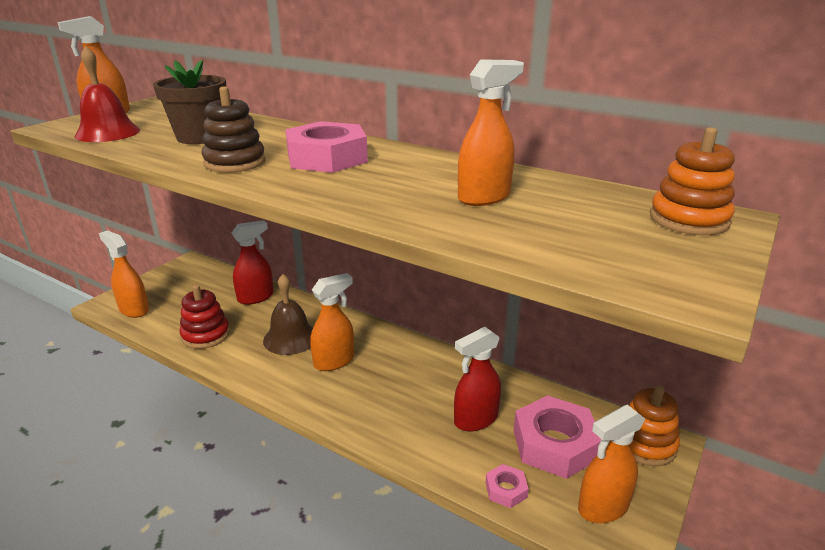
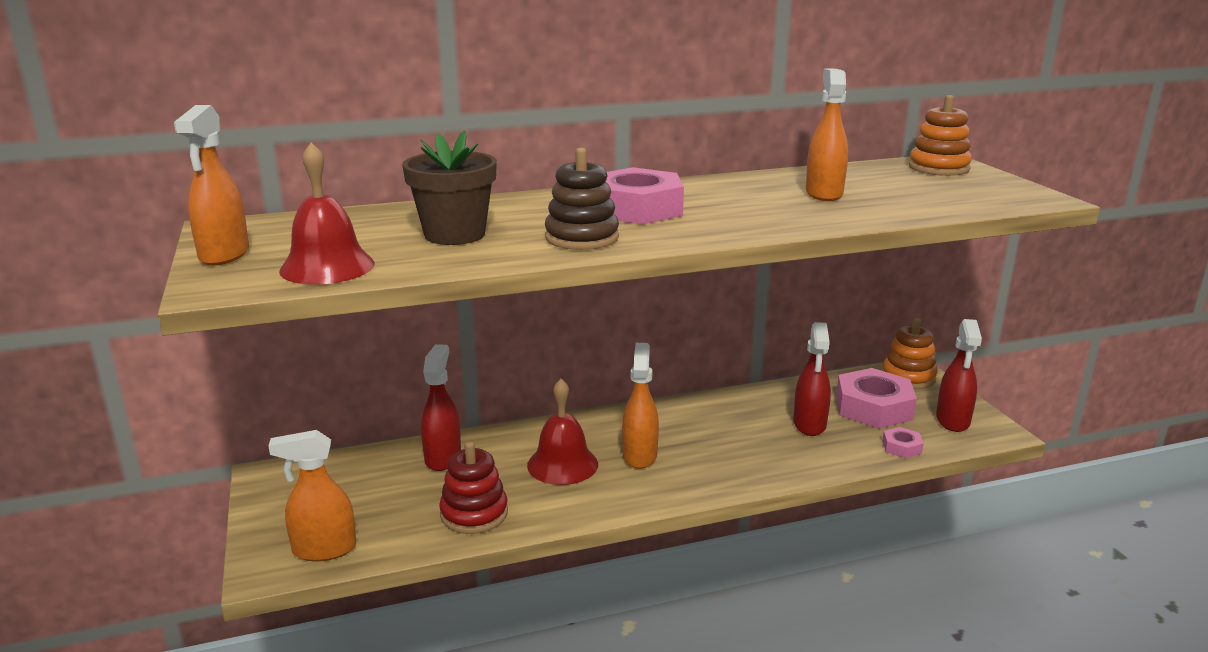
camera: 50 degrees left, 5 degrees down
(290, 338) = (562, 464): brown bell -> red bell
(602, 507) = (952, 421): orange spray bottle -> red spray bottle

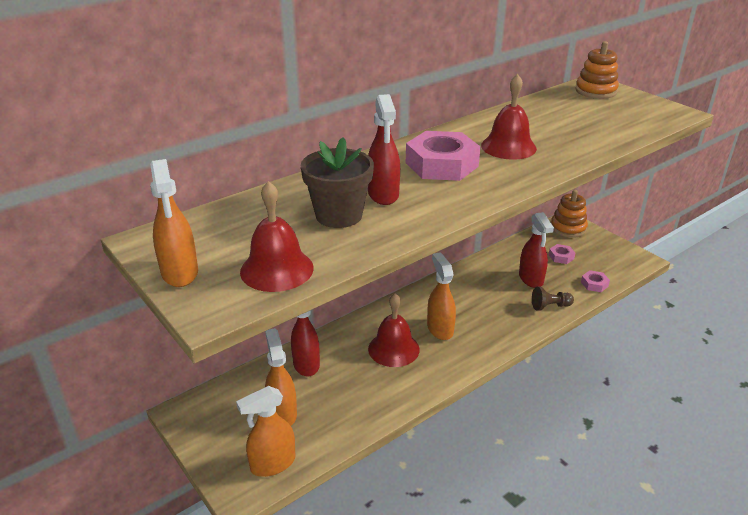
camera: 20 degrees left, 10 degrees up
(474, 514) = (359, 405): red stacking toy -> none
(582, 238) = (432, 202): brown stacking toy -> none
(746, 203) = (508, 147): none -> red bell
(815, 460) = (550, 306): none -> brown pawn
(824, 193) = (548, 128): orange spray bottle -> orange spray bottle (282, 413)
(873, 407) = (561, 257): pink nut -> pink nut, size x0.46
(952, 421) = (612, 257): red spray bottle -> red spray bottle (383, 195)

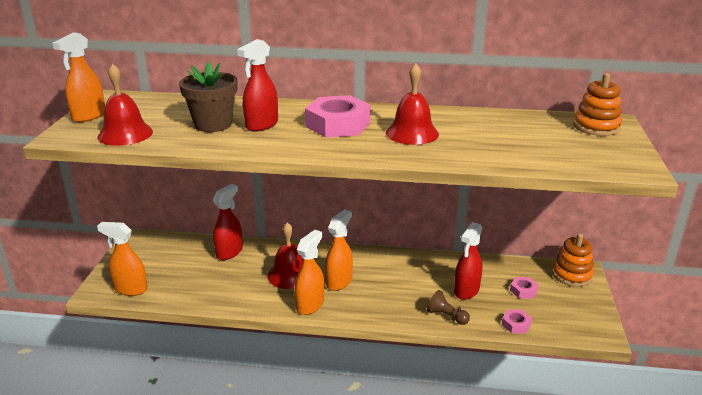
camera: 45 degrees right, 5 degrees down
(282, 413) = (176, 268): orange spray bottle -> orange spray bottle (310, 305)

